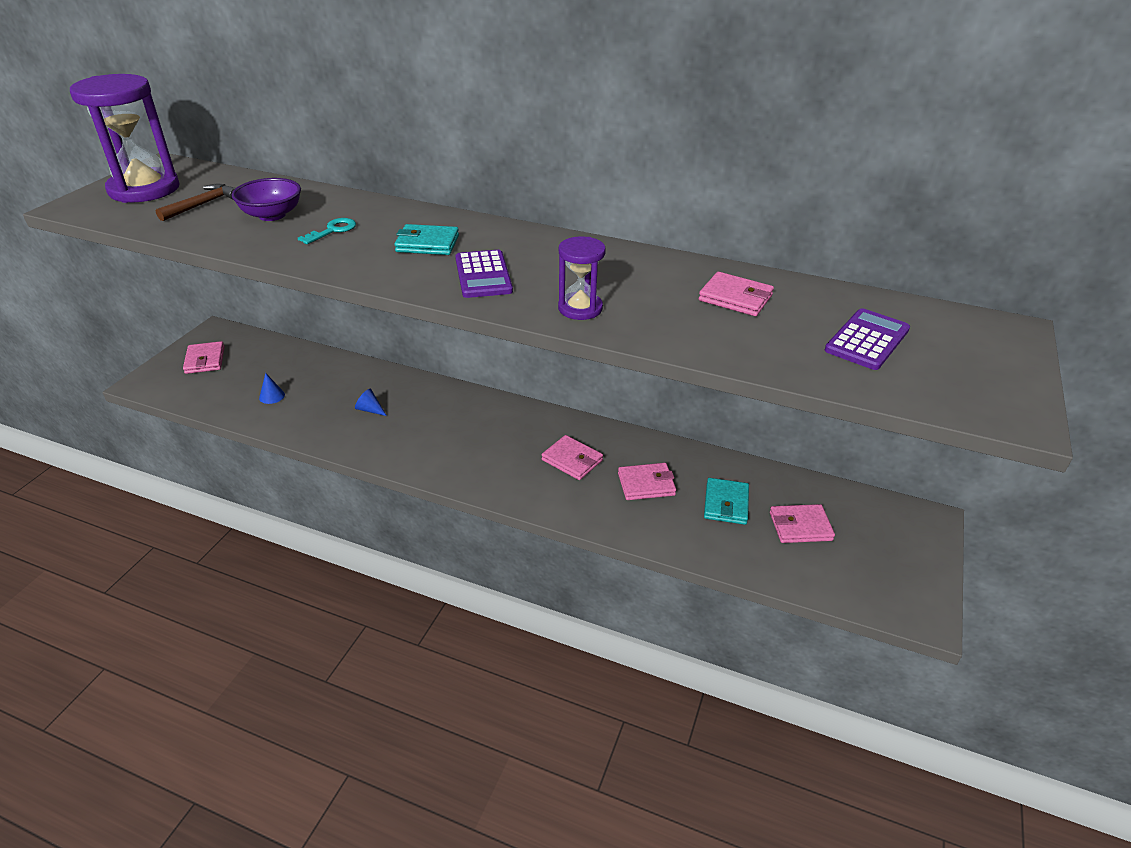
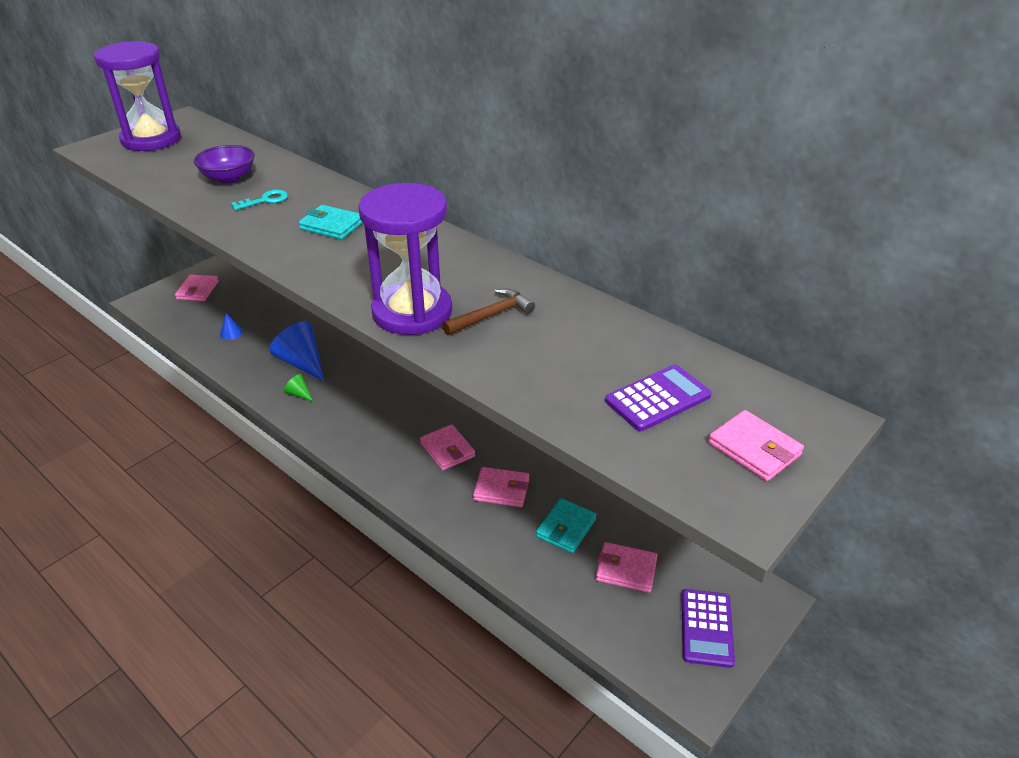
camera: 20 degrees right, 0 degrees up
(203, 204) = (184, 160): brown hammer -> brown hammer (492, 315)
(370, 410) = (302, 362): blue cone -> blue cone, size x2.13
(386, 440) = (299, 394): none -> green cone
(483, 275) = (355, 264): purple calculator -> purple calculator (706, 628)
(580, 308) = (412, 312): purple hourglass -> purple hourglass, size x1.89
(735, 298) = (564, 329): pink wallet -> pink wallet (754, 449)

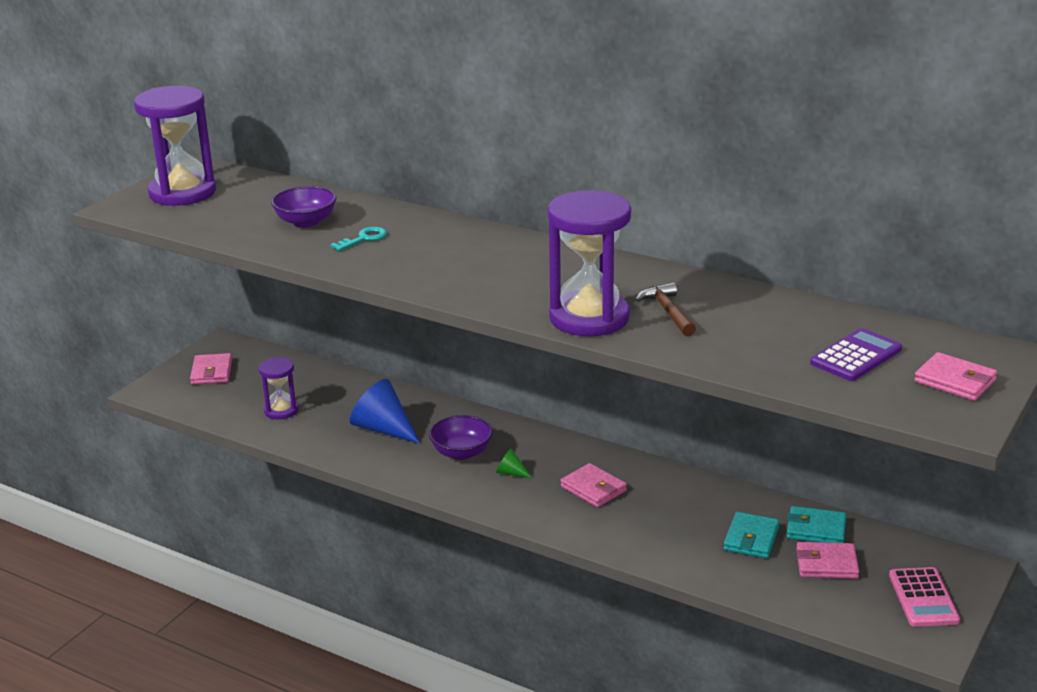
camera: 10 degrees left, 10 degrees down
(231, 333) = (281, 410): blue cone -> purple hourglass
(299, 394) = (398, 459): green cone -> green cone (511, 473)
(332, 226) = (454, 254): turquoise wallet -> turquoise wallet (816, 529)
(353, 395) = (461, 452): none -> purple bowl
(492, 315) = (668, 312): brown hammer -> brown hammer turned 60 degrees counterclockwise
(501, 490) = (669, 515): pink wallet -> none
(706, 628) = (923, 598): purple calculator -> pink calculator

